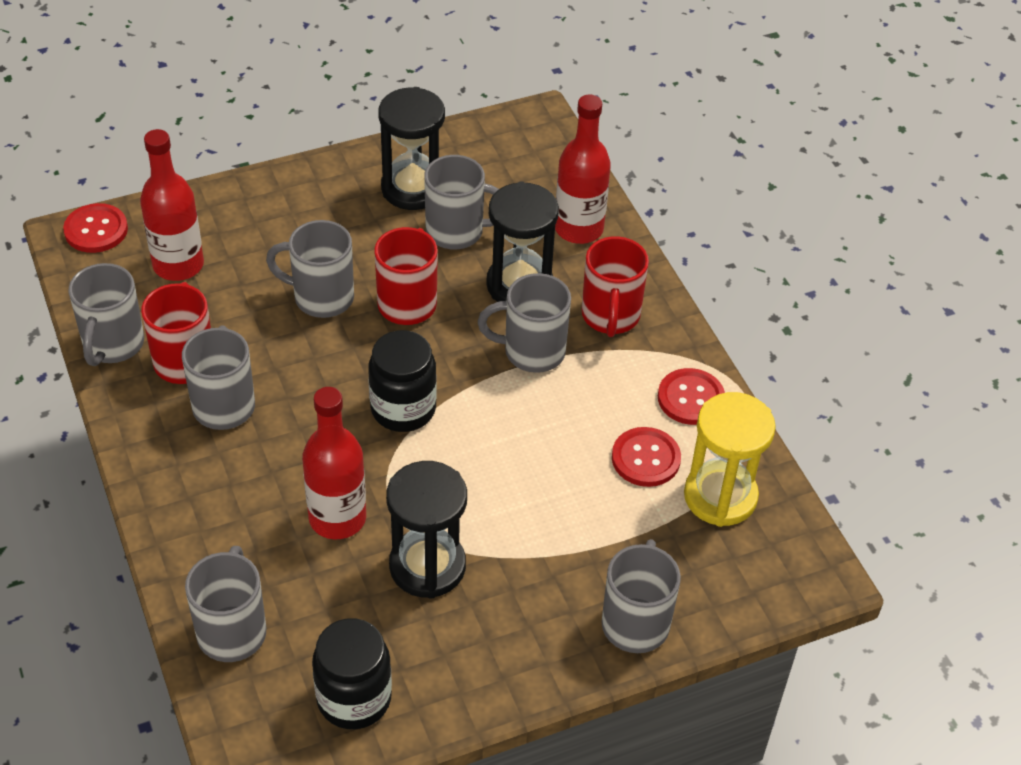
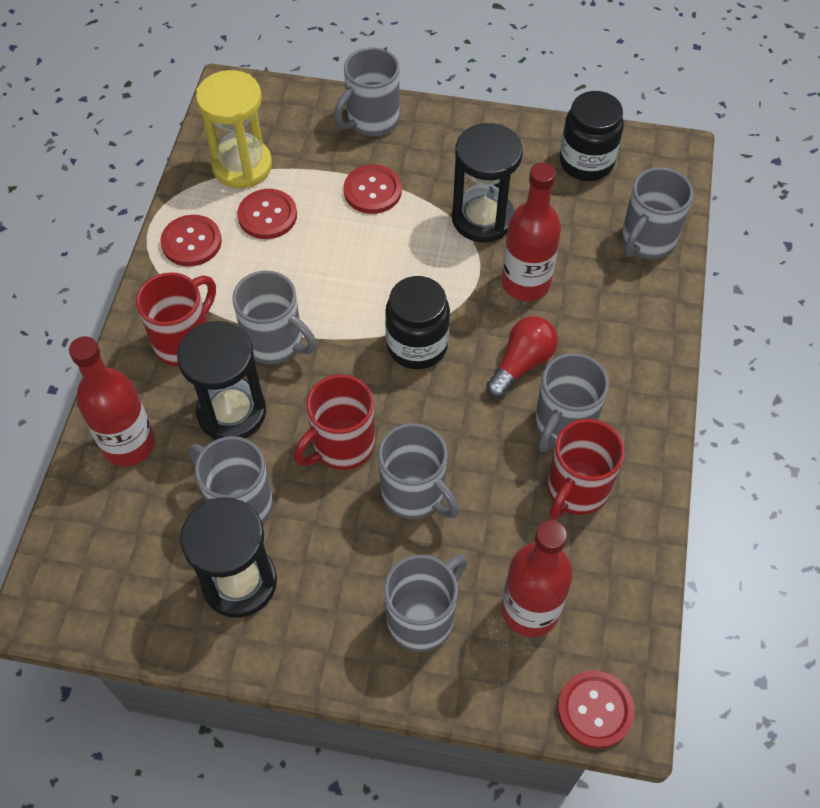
camera: 145 degrees left, 10 degrees up
(112, 345) = (636, 543): grey mug -> grey mug (422, 617)
(294, 439) = (521, 364): none -> red light bulb
(565, 538) = (372, 191): none -> red button

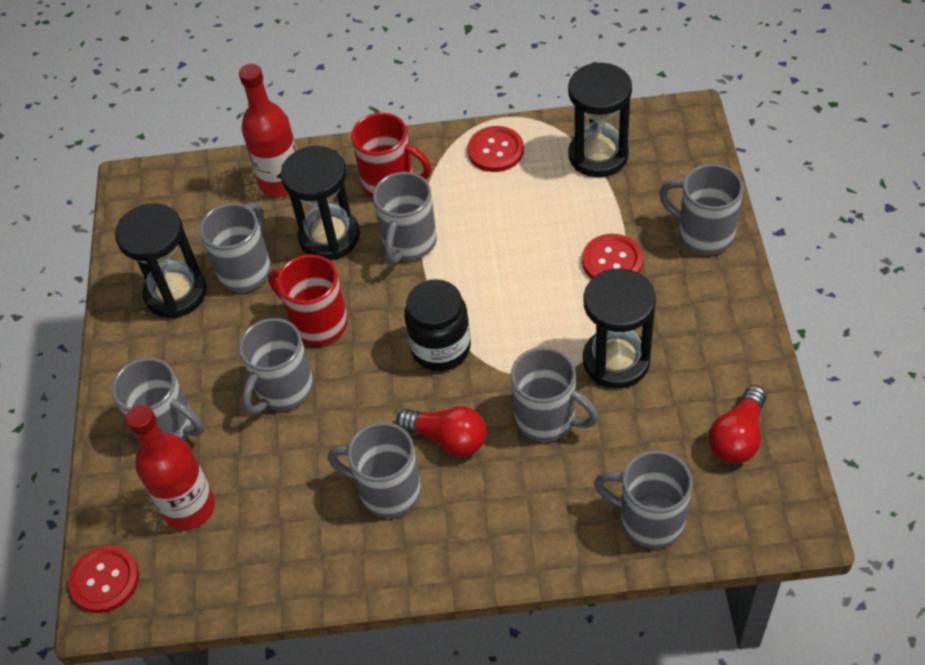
camera: 80 degrees right, 5 degrees down
(242, 166) = (598, 155): yellow hourglass -> black hourglass
(267, 215) = (547, 192): red button -> none
(525, 283) = (547, 418): red bottle -> grey mug
(576, 490) = (318, 517): red mug -> none
(586, 162) = (737, 437): black jar -> red light bulb

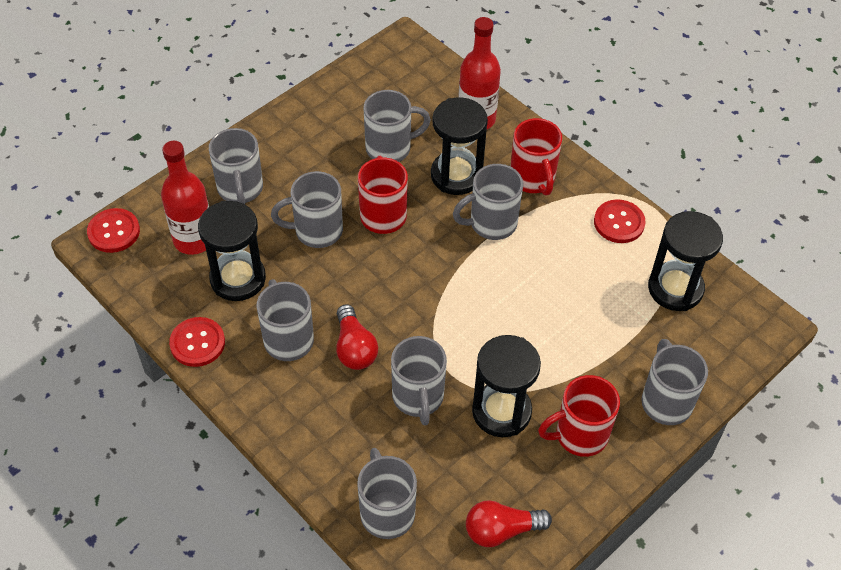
camera: 45 degrees right, 0 degrees up
(175, 293) = (340, 124): black hourglass -> black hourglass (238, 279)
(441, 348) = (422, 298): black jar -> none
(612, 261) = (586, 356): red button -> red button (197, 343)
(687, 317) = (579, 435): none -> red mug

